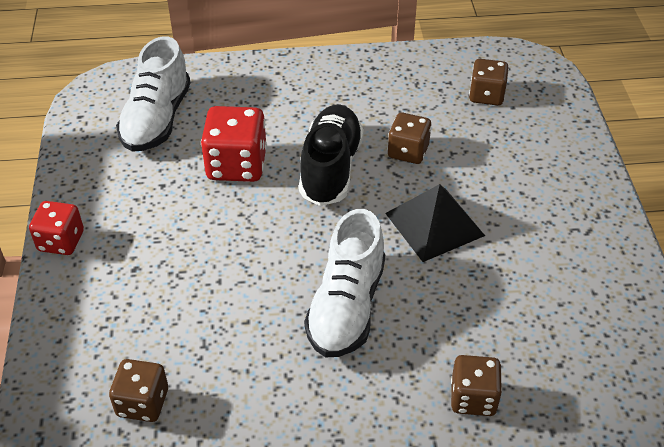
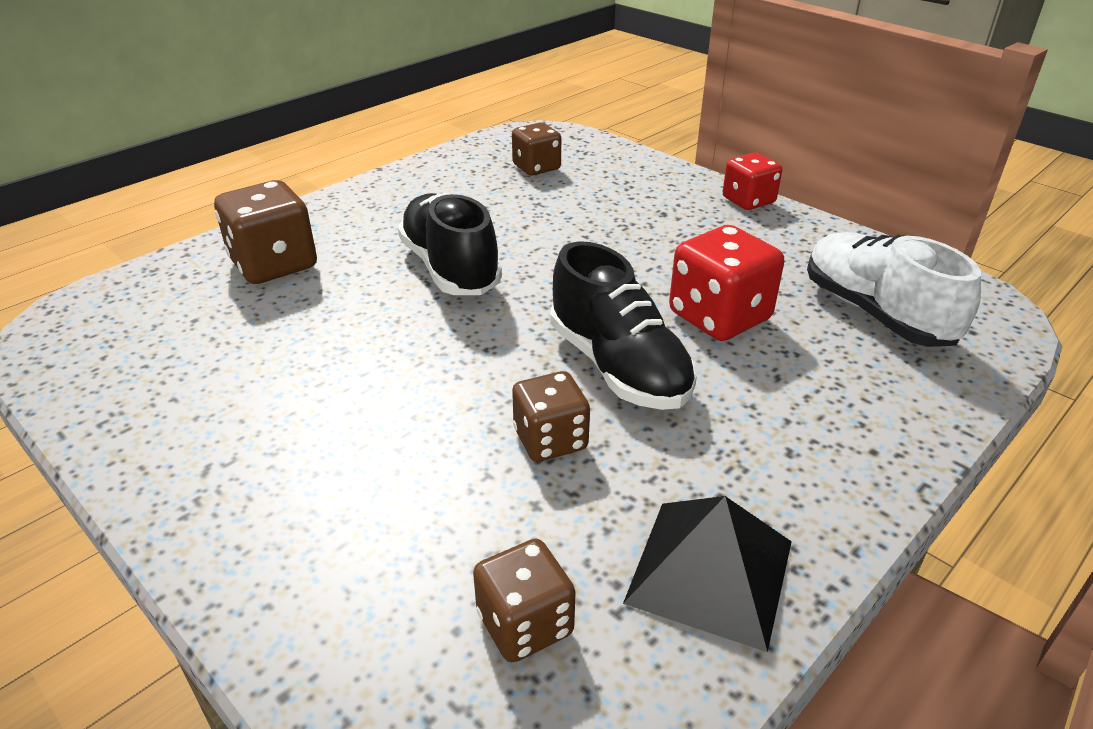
camera: 140 degrees right, 10 degrees down
(346, 306) = (450, 268): white shoe -> black shoe
(434, 224) = (428, 372): black pyramid -> black pyramid (710, 571)
(473, 398) = (274, 264): brown dice -> brown dice, size x1.54

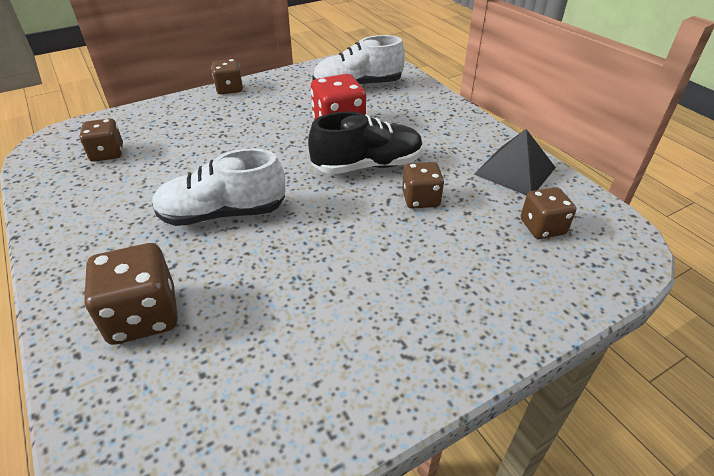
camera: 75 degrees left, 5 degrees up
(450, 268) = (223, 214): black shoe -> white shoe
(748, 201) = (229, 89): red dice -> brown dice

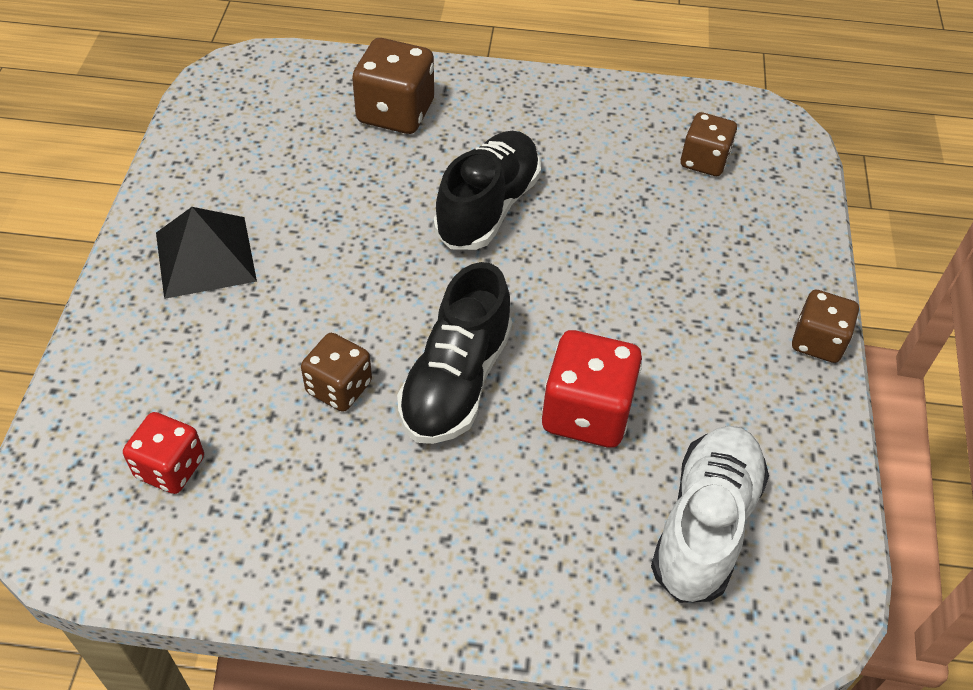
camera: 125 degrees right, 10 degrees up
(223, 214) = (488, 207): white shoe -> black shoe
(514, 170) = (282, 543): black pyramid -> black pyramid (205, 256)
(542, 227) = (170, 467): brown dice -> red dice

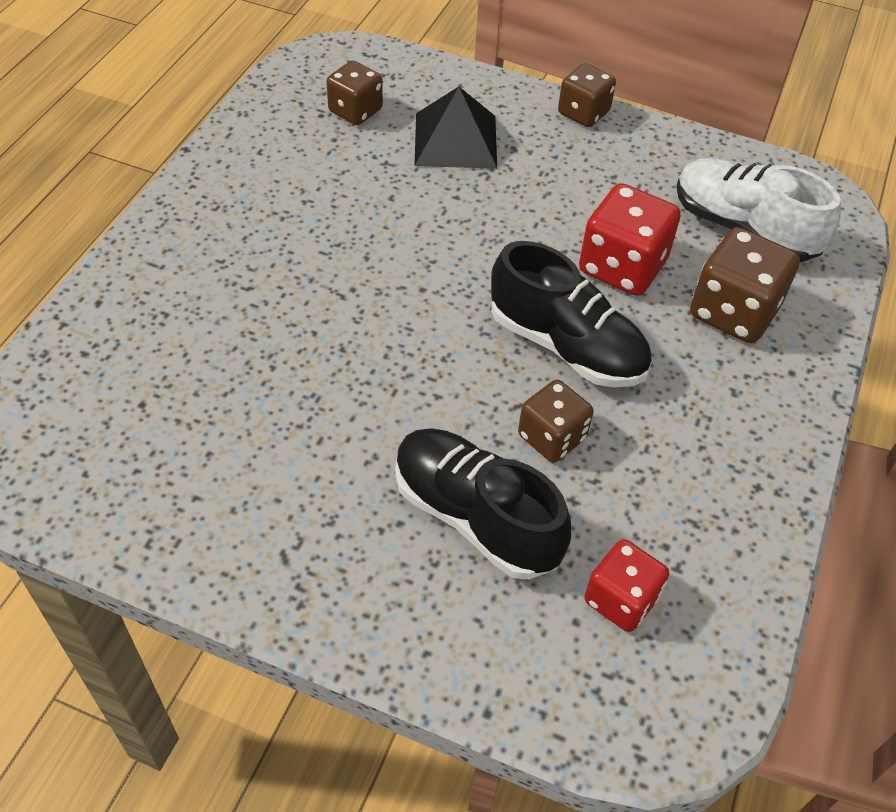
camera: 75 degrees left, 0 degrees up
(205, 256) = (328, 530): black pyramid -> black pyramid (455, 140)
(395, 112) = (171, 313): brown dice -> brown dice (733, 312)
(488, 207) = (352, 272): black shoe -> black shoe (475, 517)

